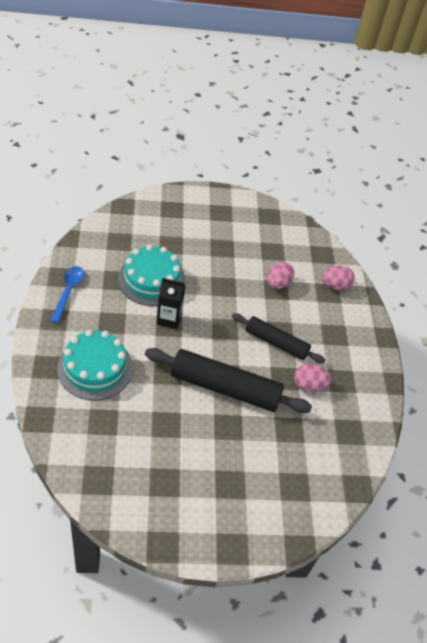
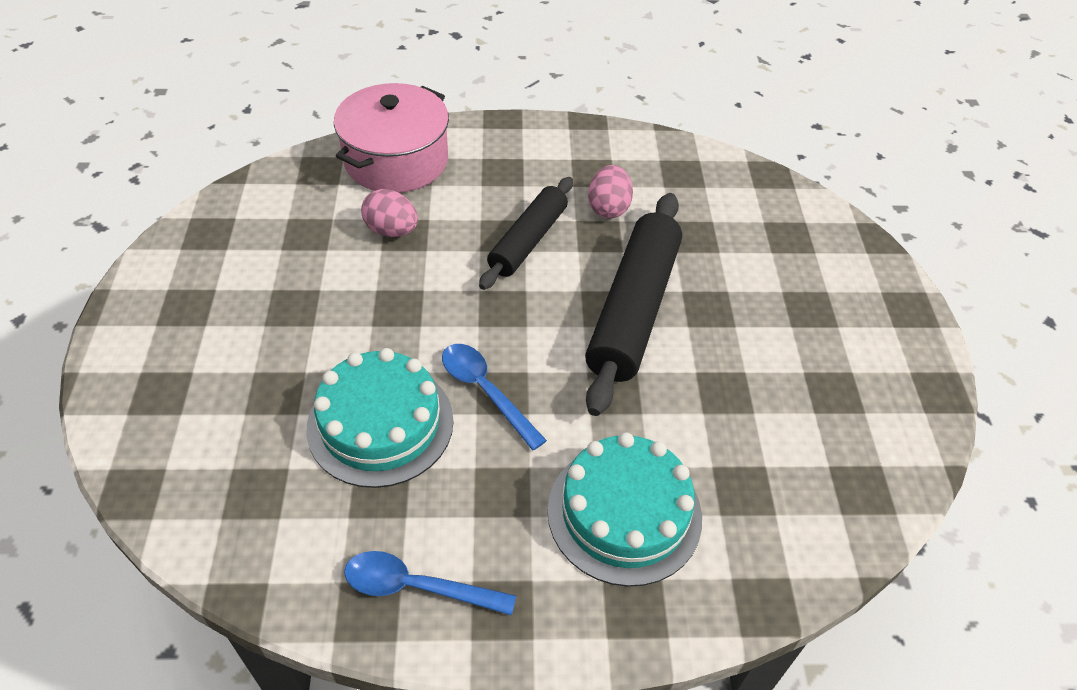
camera: 85 degrees left, 0 degrees up
(169, 319) = (486, 391): black carton -> blue spoon
(335, 286) = (396, 160): pink egg -> pink pot

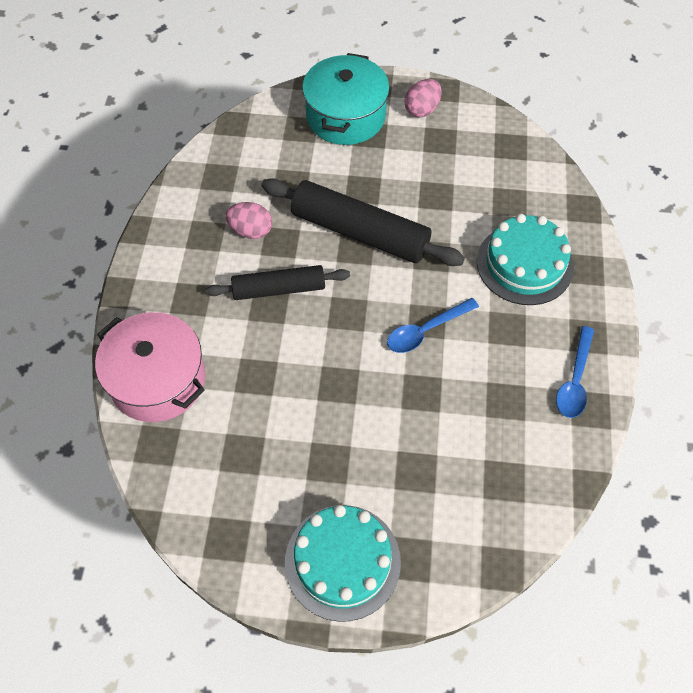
camera: 80 degrees left, 10 degrees up
(380, 424) = (450, 399): turquoise cake -> turquoise cake (342, 561)
(391, 230) = (250, 386): pink egg -> pink egg (422, 109)
(528, 241) = (279, 289): black rolling pin -> black rolling pin turned 45 degrees counterclockwise
(831, 279) = (345, 116): none -> turquoise pot

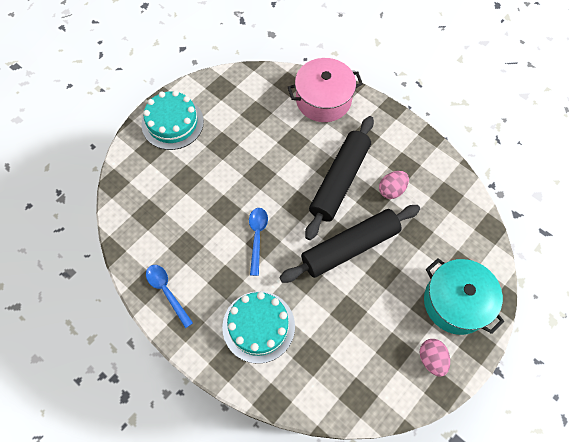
camera: 125 degrees right, 5 degrees up
(279, 289) = (339, 181): black rolling pin -> black rolling pin, size x1.58

